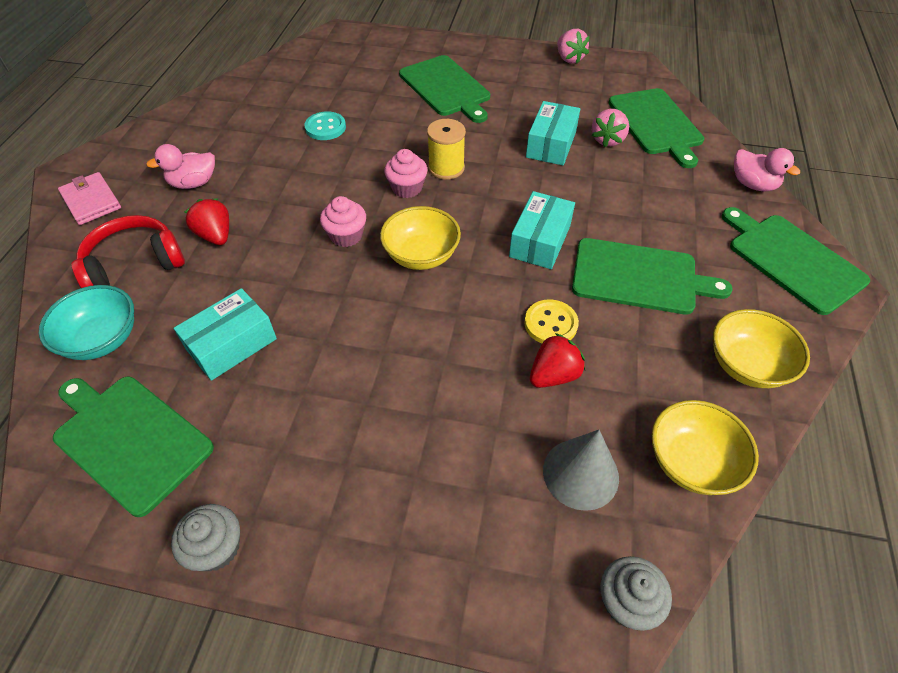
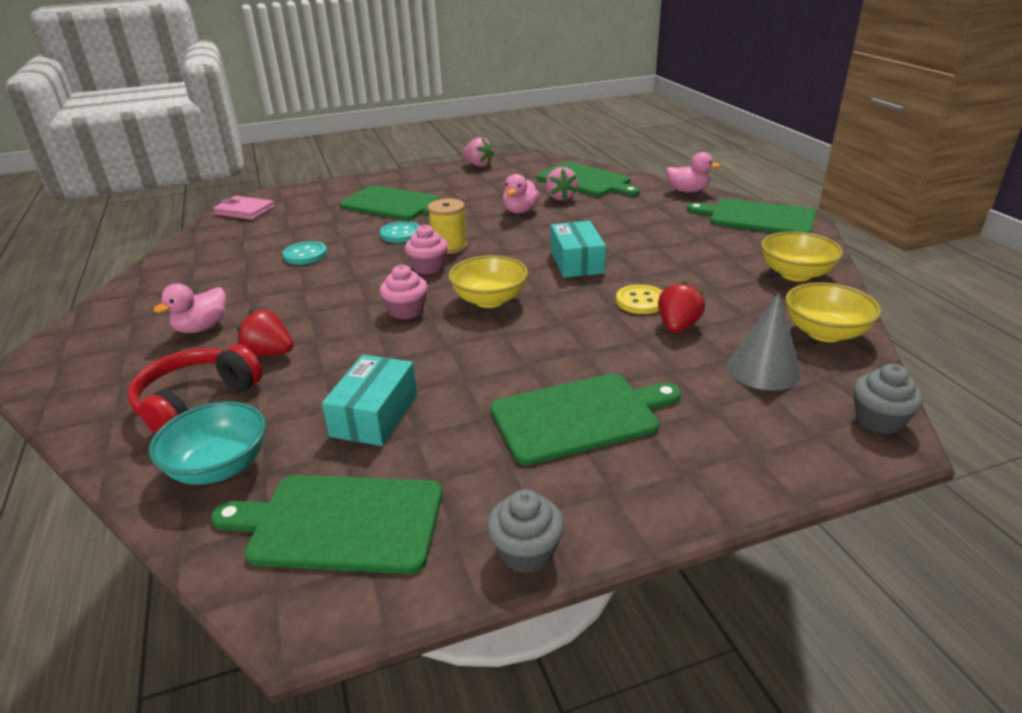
camera: 30 degrees left, 20 degrees down
(91, 201) = (85, 377): pink wallet -> pink wallet (244, 211)
(420, 132) = (400, 234): none -> turquoise button
(551, 144) = (520, 211): turquoise box -> pink duck
(639, 277) = (672, 257): green cutting board -> green cutting board (579, 417)

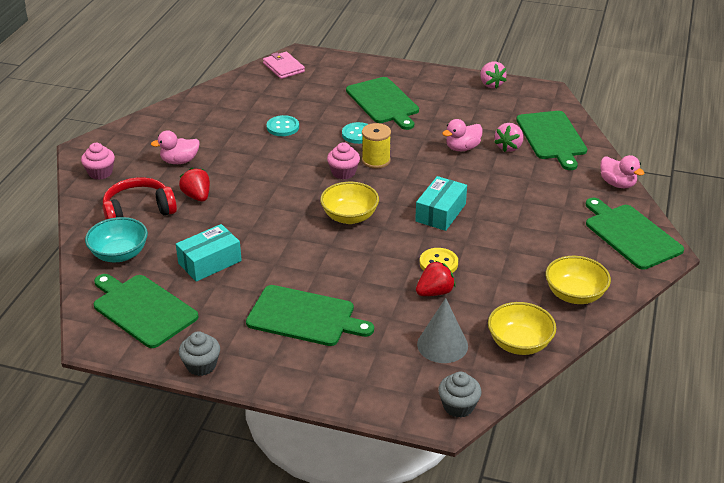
camera: 35 degrees right, 5 degrees up
(406, 311) = (294, 201): pink cupcake -> pink cupcake (100, 173)

